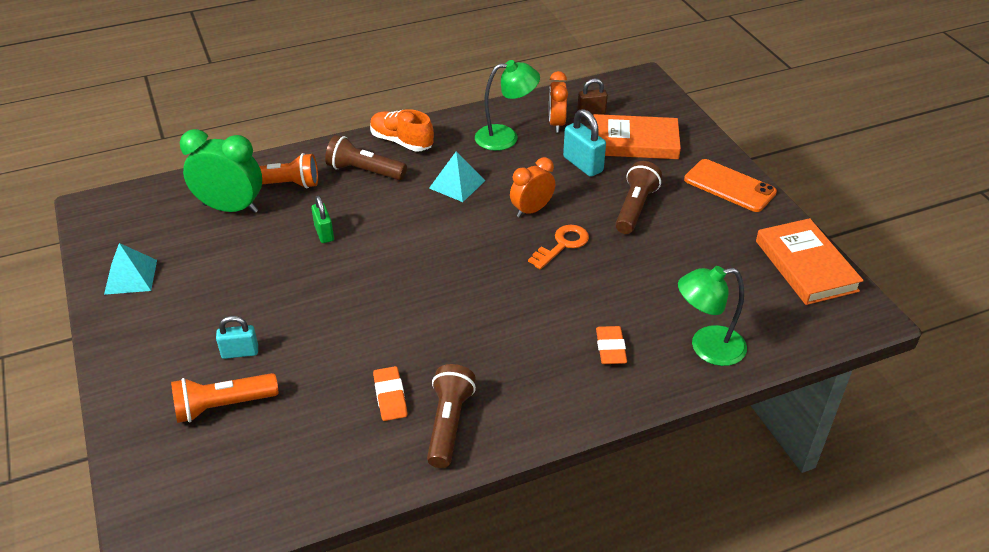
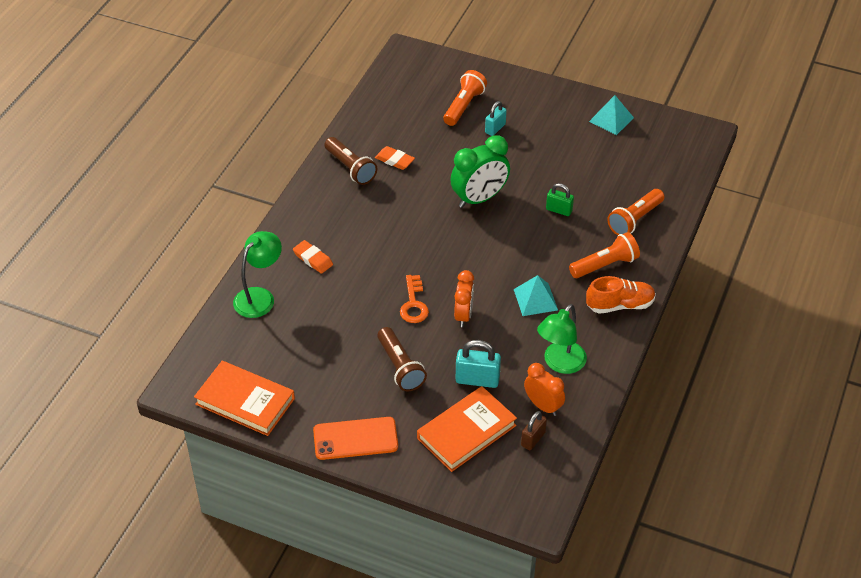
camera: 135 degrees right, 5 degrees up
(230, 208) = (635, 185): green clock -> green clock (479, 198)
(364, 171) = (605, 265): brown flashlight -> orange flashlight

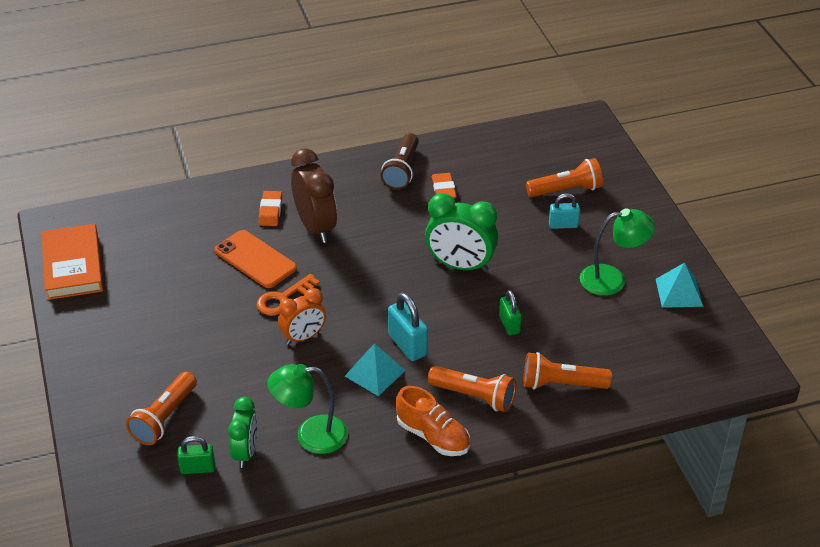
camera: 50 degrees right, 5 degrees down
(259, 297) = (195, 207): green lamp -> green lamp (612, 279)
(355, 439) = (91, 352): orange phone -> orange phone (255, 259)
(358, 246) = (315, 227): none -> brown clock
(400, 367) = (199, 333): brown flashlight -> none
(466, 432) = (164, 418): orange book -> orange flashlight
(477, 380) = (234, 390): turquoise padlock -> turquoise padlock (407, 345)
(533, 439) = (198, 468): brown padlock -> green padlock
(543, 406) = (245, 452): orange clock -> green clock

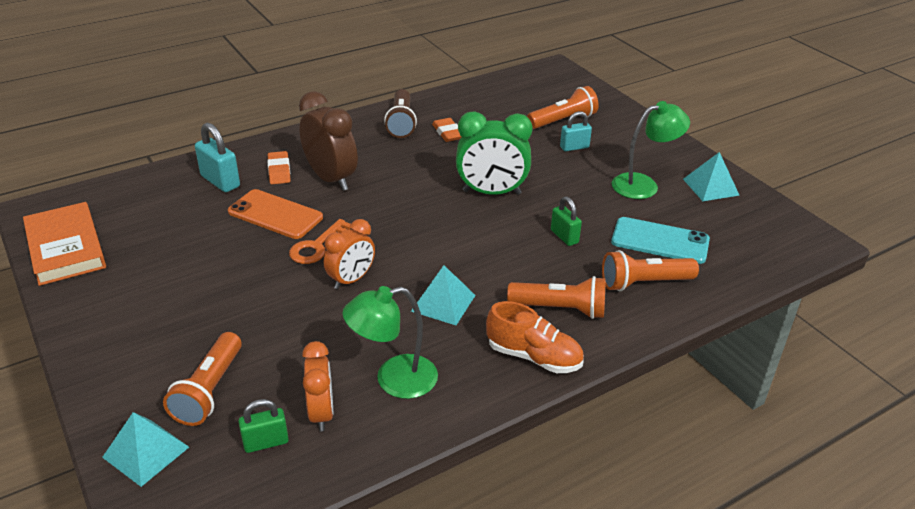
camera: 15 degrees left, 5 degrees down
(108, 459) = (146, 452): none -> turquoise pyramid
(245, 452) = (321, 413): green clock -> orange clock
(407, 345) = (468, 270): turquoise padlock -> turquoise padlock (220, 181)
(597, 344) = (660, 241): none -> turquoise phone

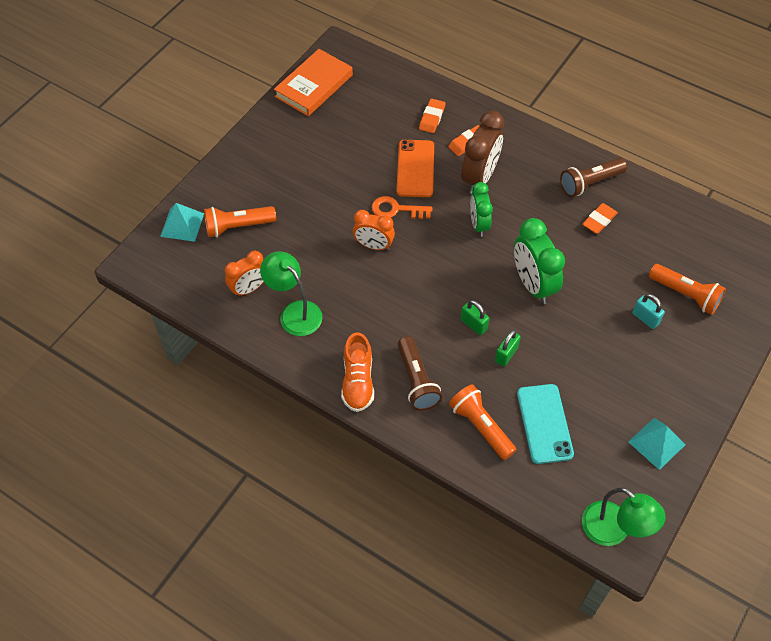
camera: 65 degrees right, 20 degrees up
(220, 181) = (432, 118): turquoise padlock -> orange eraser
(266, 442) = (214, 274): green padlock -> green padlock (473, 324)
(390, 199) = (479, 224): none -> green clock
(443, 303) = (381, 308): turquoise pyramid -> none
(560, 309) = (417, 381): orange flashlight -> brown flashlight
(643, 184) = (622, 389): green lamp -> green lamp (613, 531)

